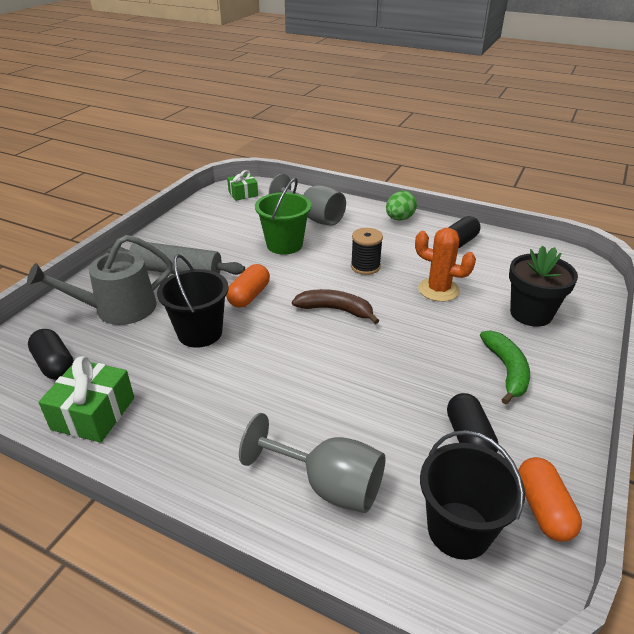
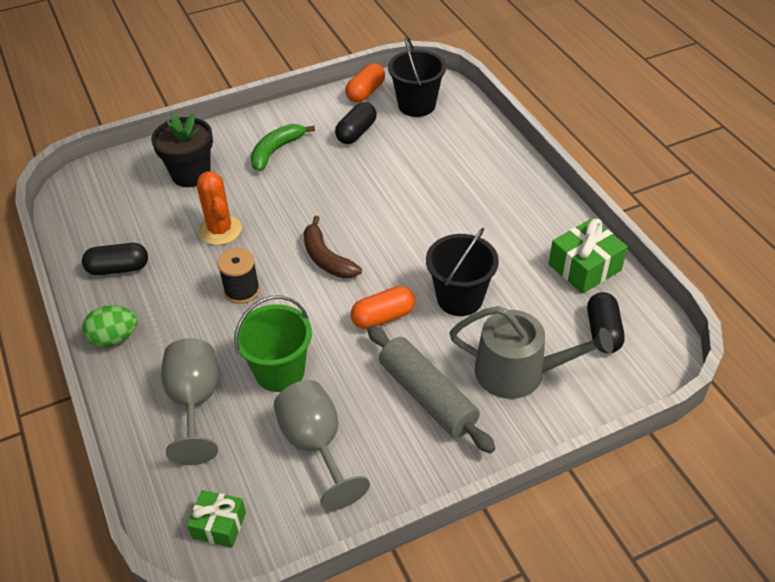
camera: 140 degrees left, 10 degrees up
(328, 485) = (462, 151): grey goblet -> grey goblet (316, 445)

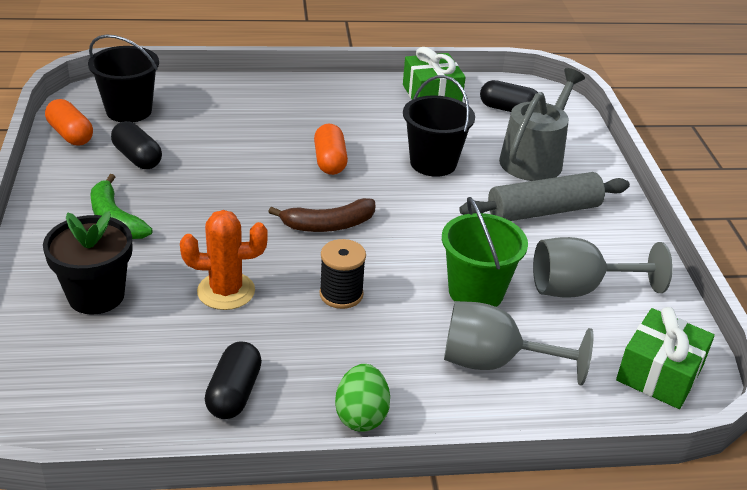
camera: 75 degrees left, 10 degrees down
(219, 525) = (659, 374): green gift -> green gift, size x1.55
(383, 317) = (433, 210): orange capsule -> orange capsule (330, 161)

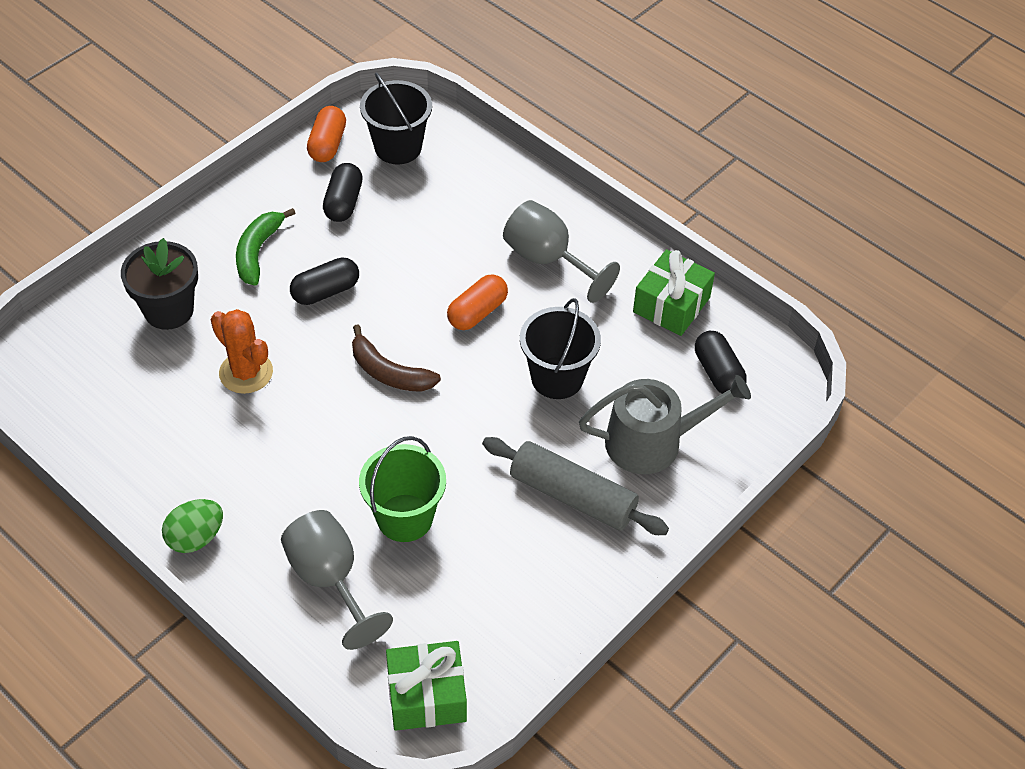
camera: 50 degrees right, 15 degrees up
(234, 393) = (150, 454): black capsule -> black capsule (325, 291)
(341, 294) = (312, 439): black spool -> none
(579, 289) = (484, 583): grey goblet -> grey goblet (548, 260)

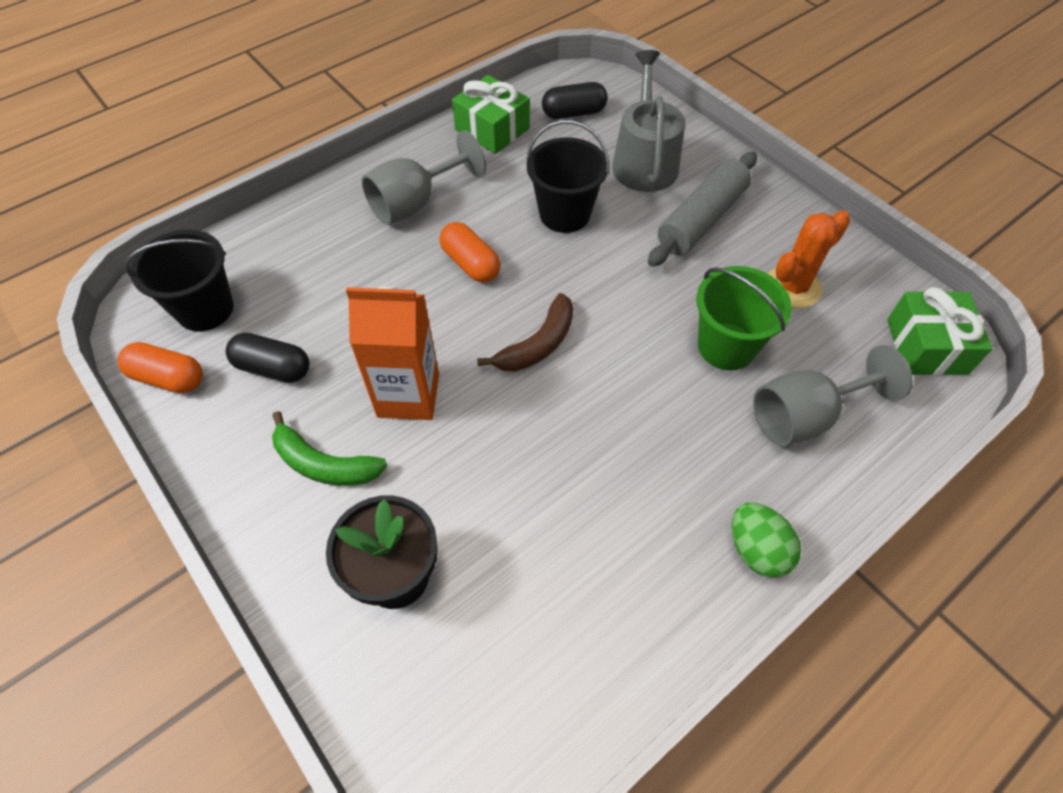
camera: 80 degrees left, 5 degrees up
(246, 372) = (516, 485): orange cactus -> orange cactus (793, 287)
(325, 291) = (408, 395): black capsule -> orange carton

